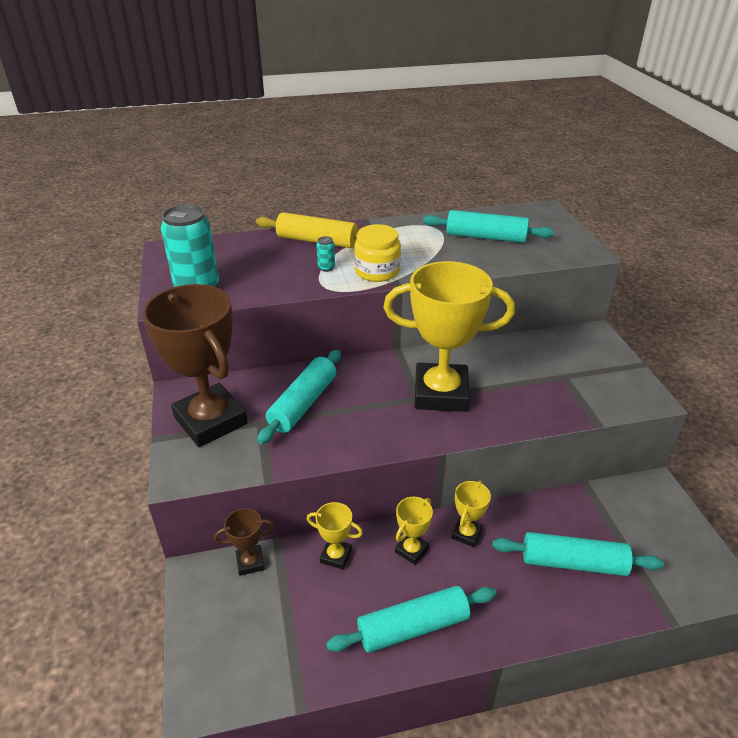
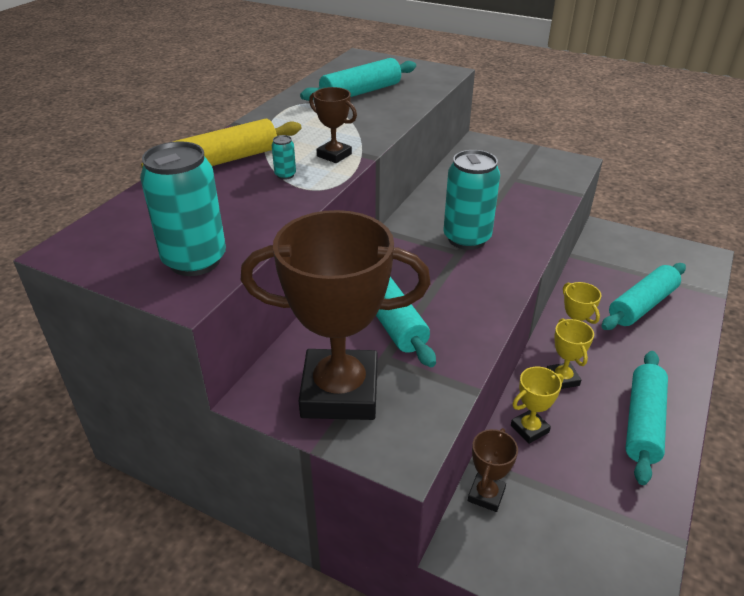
camera: 50 degrees left, 0 degrees up
(377, 271) = (334, 155): yellow jar -> brown trophy
(441, 393) = (466, 239): yellow trophy -> turquoise can

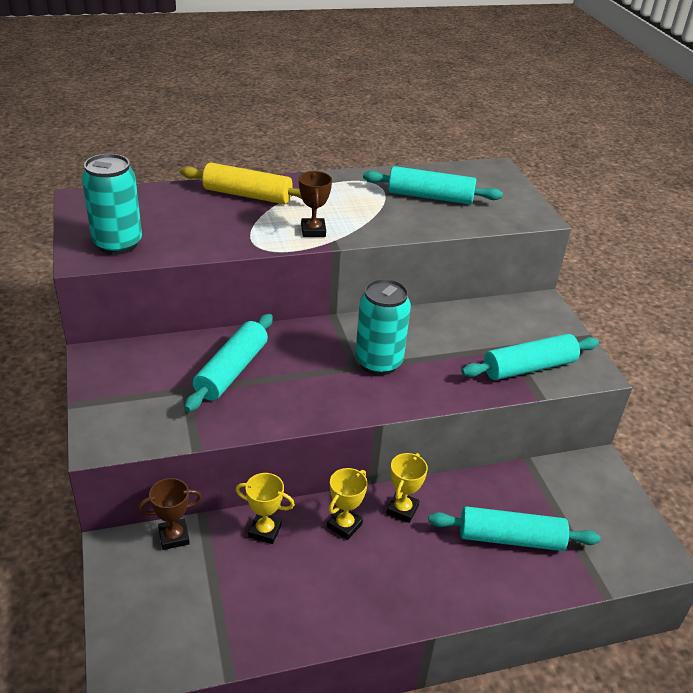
camera: 45 degrees right, 0 degrees up
(285, 175) = (258, 225): turquoise can -> none
(340, 392) = (132, 387): brown trophy -> none
(643, 422) = (345, 600): turquoise rolling pin -> turquoise rolling pin (529, 367)

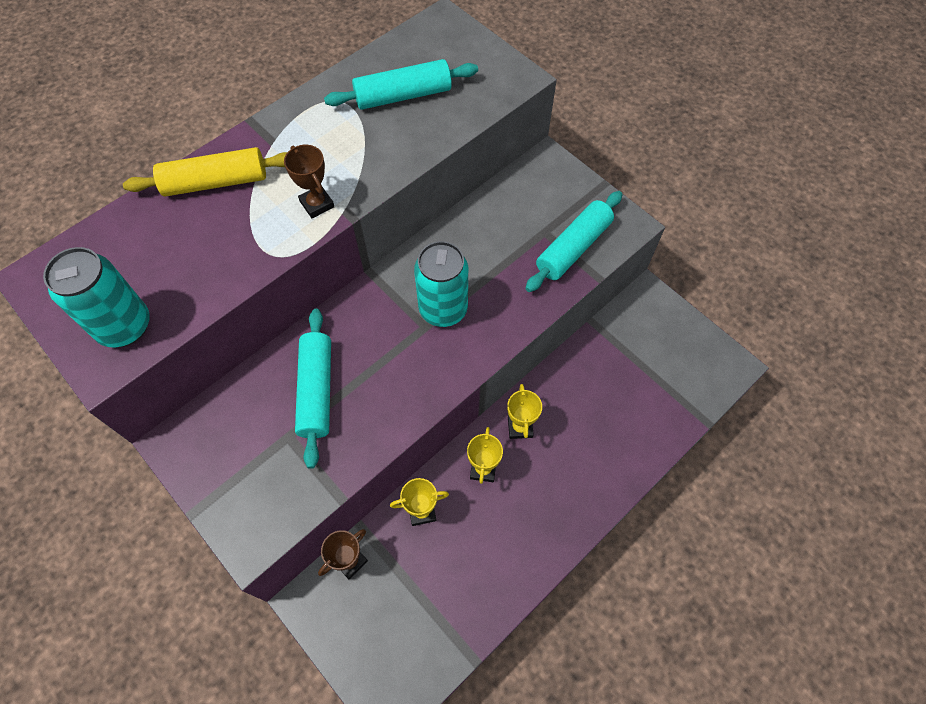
camera: 25 degrees left, 25 degrees up
(510, 538) = (616, 409): turquoise rolling pin -> none

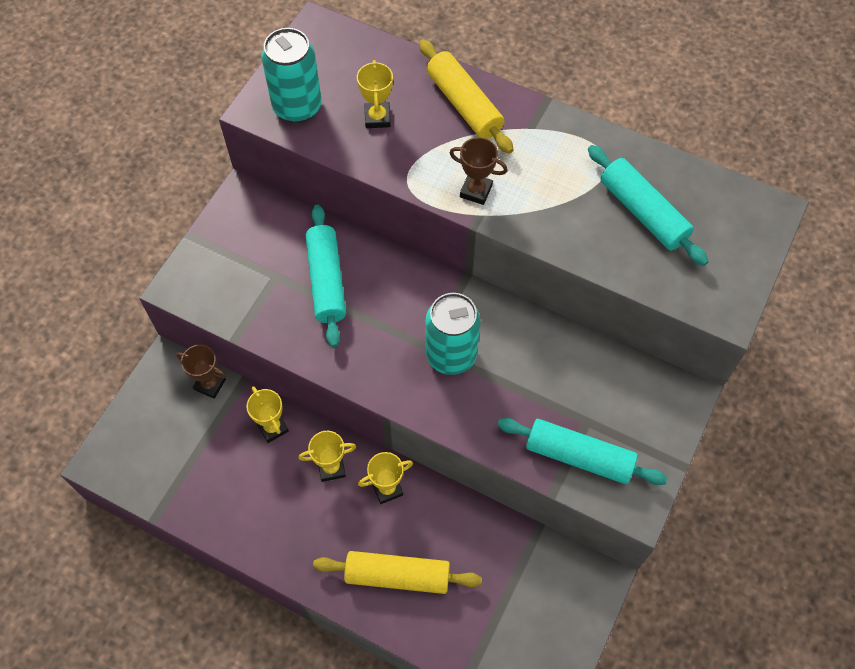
camera: 70 degrees right, 0 degrees up
(185, 257) = (377, 118): none -> yellow trophy
(316, 390) = (326, 281): turquoise rolling pin -> turquoise rolling pin turned 75 degrees counterclockwise
(317, 204) = (476, 191): brown trophy -> brown trophy turned 75 degrees clockwise
(601, 444) = (397, 575): none -> yellow rolling pin

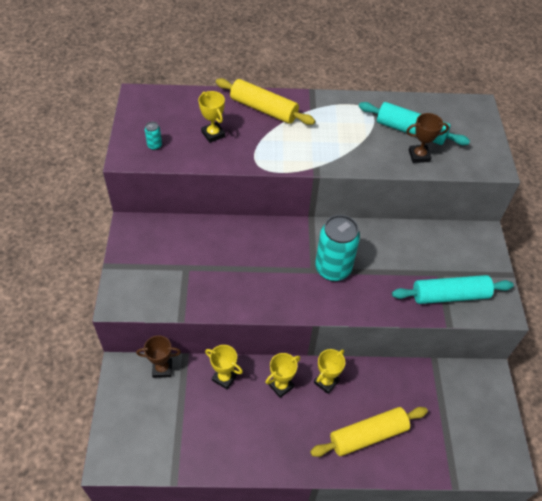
camera: 30 degrees left, 10 degrees down
(297, 107) = (154, 146): turquoise can -> turquoise can, size x0.40
(326, 281) = (222, 256): turquoise rolling pin -> none
(476, 191) = (304, 154): brown trophy -> brown trophy (419, 156)

